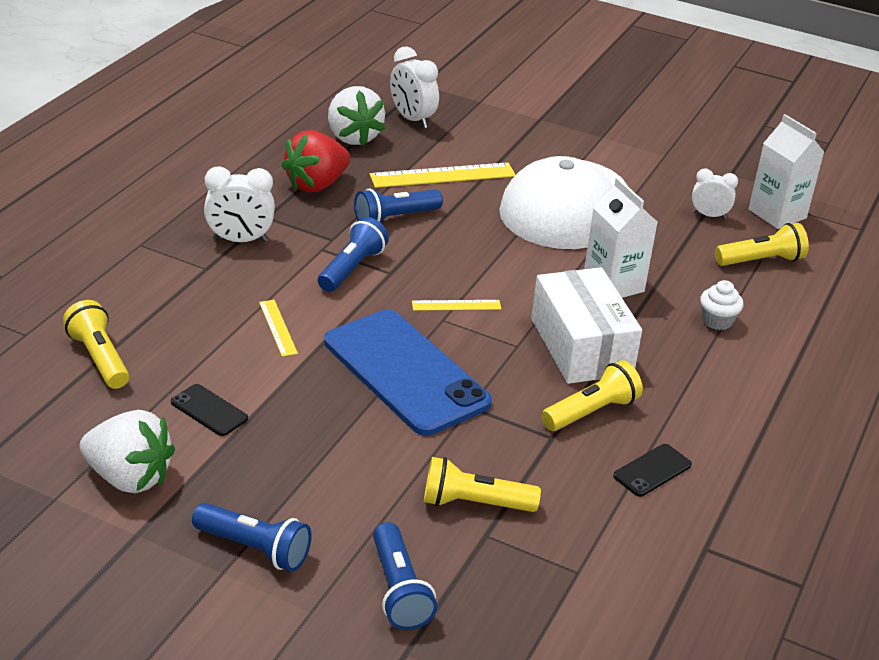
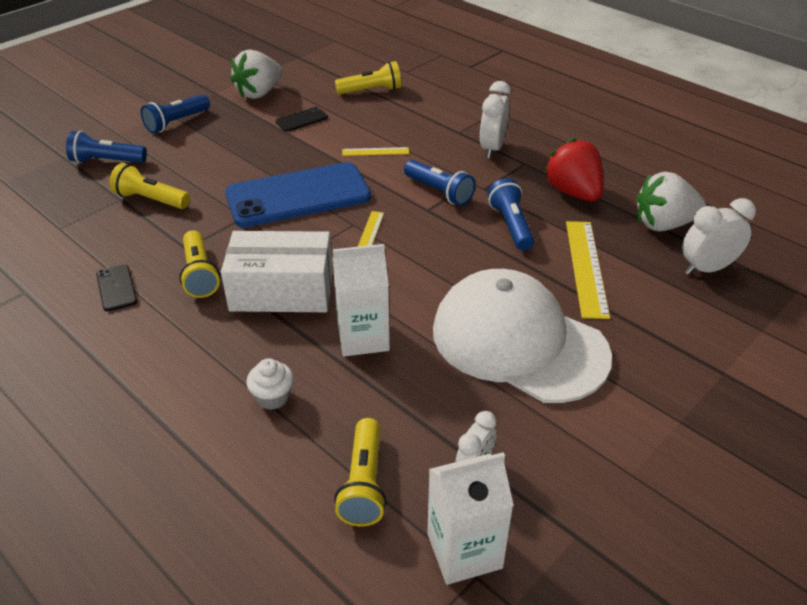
camera: 110 degrees right, 5 degrees up
(474, 503) = (150, 199): yellow flashlight -> yellow flashlight turned 90 degrees counterclockwise

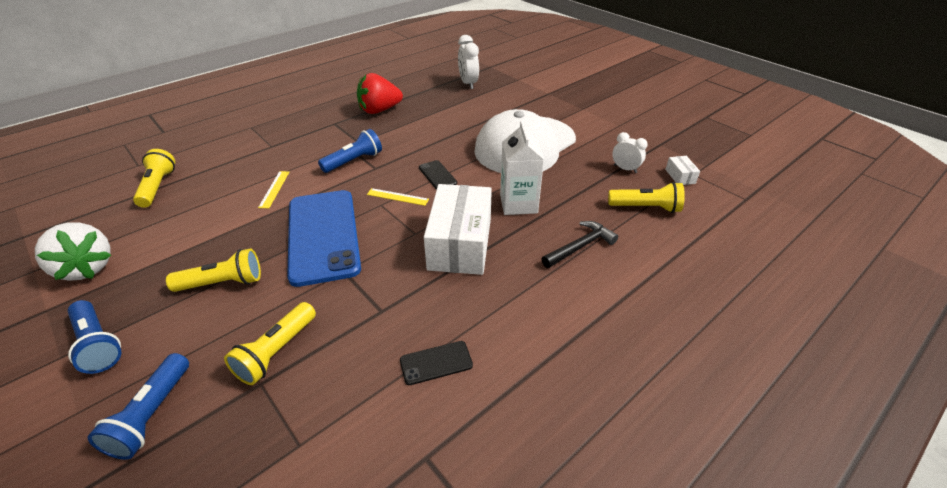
camera: 85 degrees left, 0 degrees up
(200, 274) = (427, 297): yellow flashlight -> yellow flashlight (223, 283)
(273, 397) = (580, 246): white cupcake -> black hammer
(301, 120) = (180, 234): black phone -> black phone (437, 175)
(464, 550) = (680, 176): white carton -> white box
(492, 148) = (306, 134): white clock -> none
(511, 225) = (407, 136): blue flashlight -> none
(586, 267) = (459, 116): yellow ruler -> none
(663, 224) = (424, 88): white strawberry -> none

